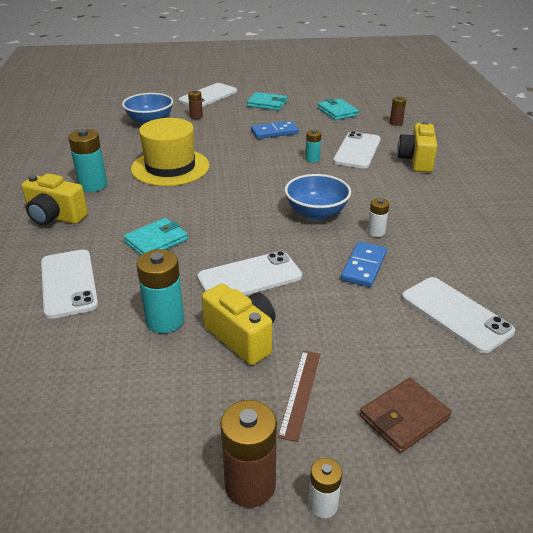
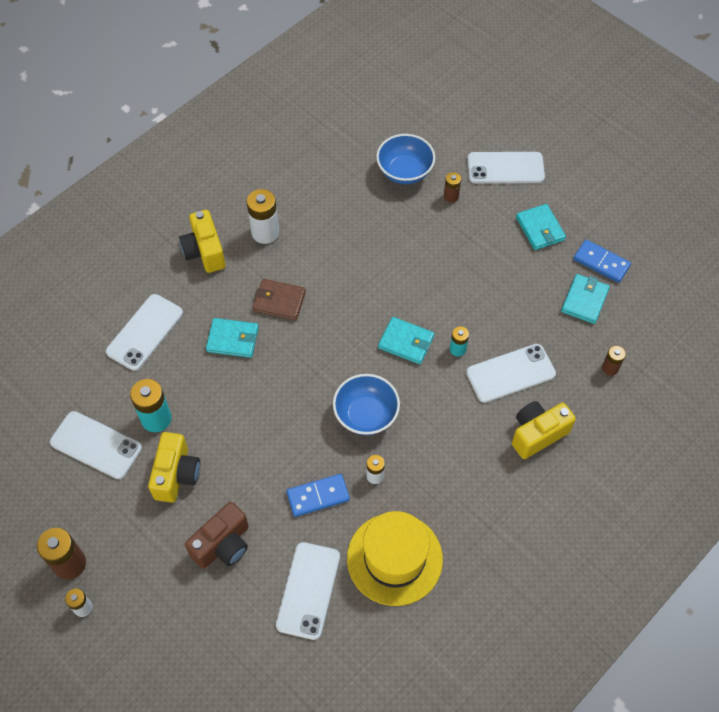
camera: 50 degrees right, 25 degrees up
(93, 185) = (265, 232): turquoise battery -> white battery
(170, 167) = (340, 258): yellow hat -> yellow hat (394, 558)
(249, 277) = (241, 432): white phone -> white phone (96, 445)
(274, 132) = (482, 281): blue domino -> blue domino (601, 262)
(278, 173) = (406, 342): none -> turquoise wallet
(300, 393) = (154, 542): brown ruler -> none
(355, 344) = (223, 545): none -> brown camera
(404, 417) = (177, 612): brown wallet -> brown wallet (279, 301)

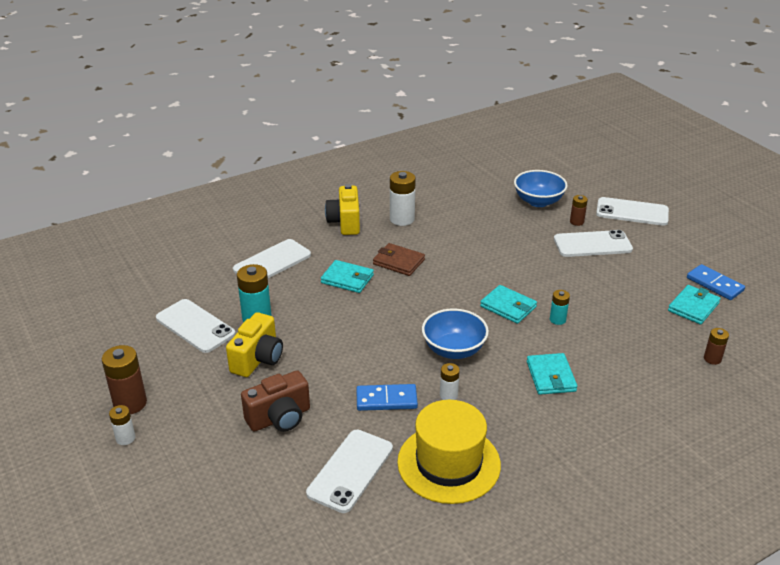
camera: 15 degrees right, 25 degrees down
(510, 373) = (607, 345): white phone -> white phone (592, 244)
(537, 434) = (625, 394): yellow camera -> none
(540, 229) = (657, 253): turquoise wallet -> turquoise wallet (551, 376)

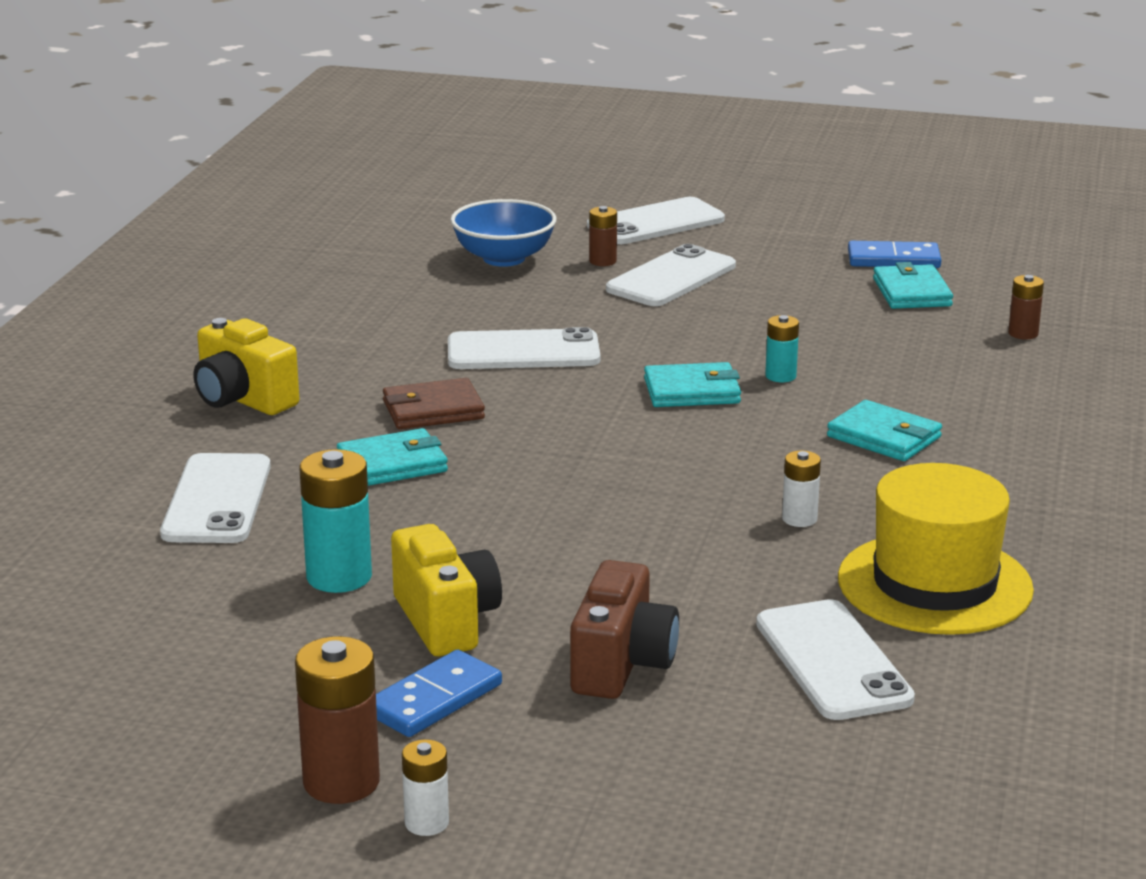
camera: 45 degrees left, 10 degrees down
(195, 326) = (249, 637): white phone -> white phone (523, 352)
(386, 400) = (729, 566): blue domino -> blue domino (434, 699)
(402, 219) = (333, 358): white battery -> none
(454, 350) = (711, 469): blue bowl -> none

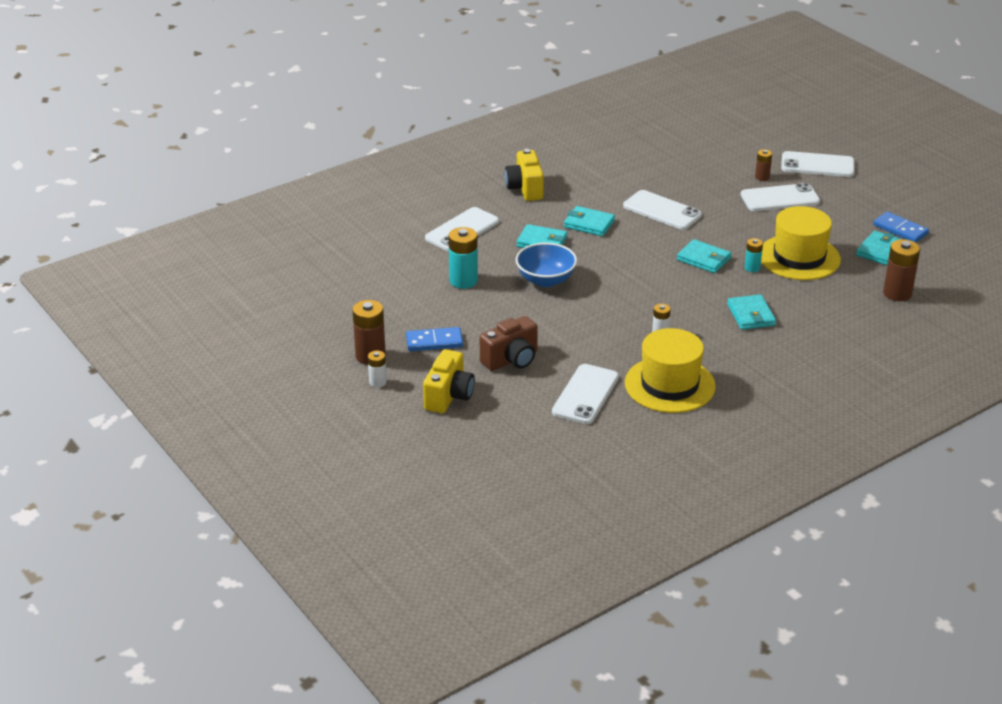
camera: 40 degrees right, 10 degrees up
(433, 410) = (589, 224): brown wallet -> turquoise wallet
(446, 621) = (476, 315): yellow camera -> yellow camera (449, 396)
(504, 258) = (720, 159): blue bowl -> blue bowl (545, 280)
(822, 339) = (799, 257): none -> yellow hat
(1023, 333) = (897, 293): brown battery -> brown battery, size x1.77

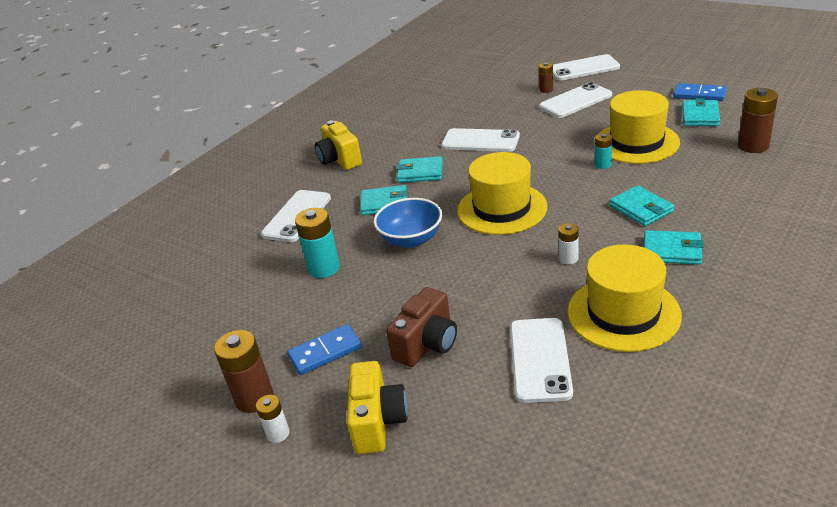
camera: 15 degrees left, 0 degrees up
(637, 278) = (502, 208): none -> yellow hat
(703, 259) = (551, 171): turquoise wallet -> turquoise wallet (672, 250)

